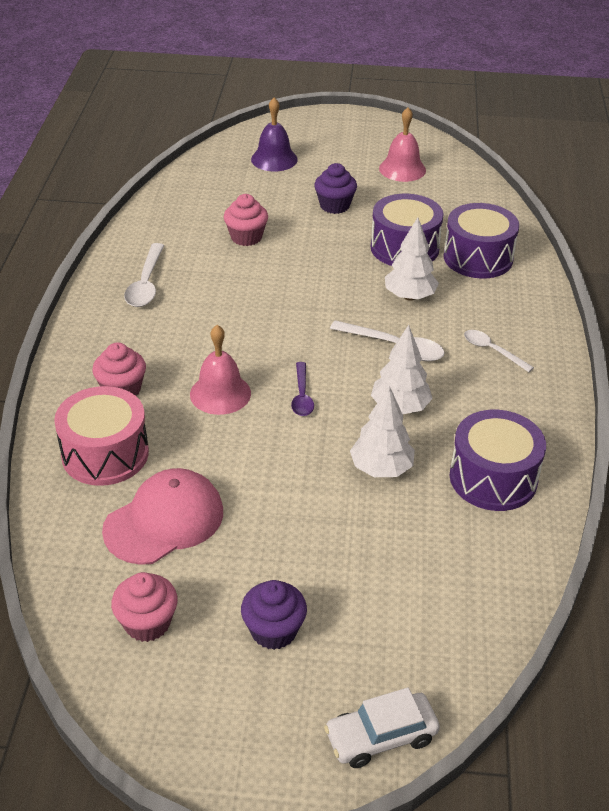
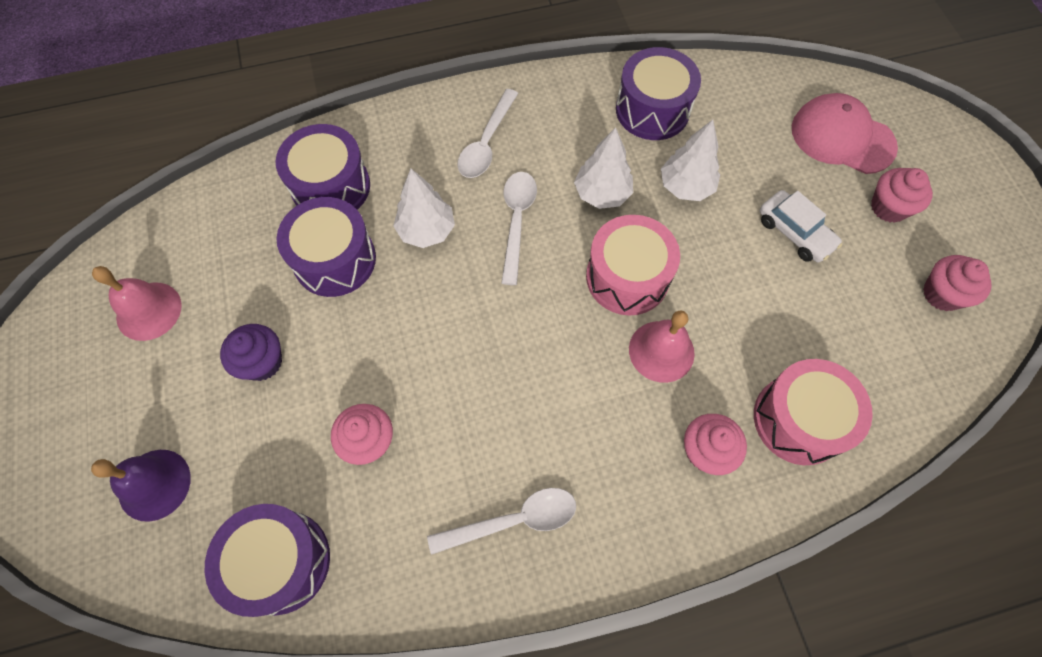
camera: 110 degrees left, 25 degrees up
(164, 520) = (841, 328): pink cap -> pink cap (842, 137)
(192, 193) = (280, 562): none -> purple drum
(274, 631) = (888, 207): purple cupcake -> pink cupcake
(302, 396) = (627, 277): purple spoon -> pink drum
(381, 737) = (921, 121): white car -> white car (794, 232)
(492, 351) = (486, 143): white spoon -> white spoon, size x1.51

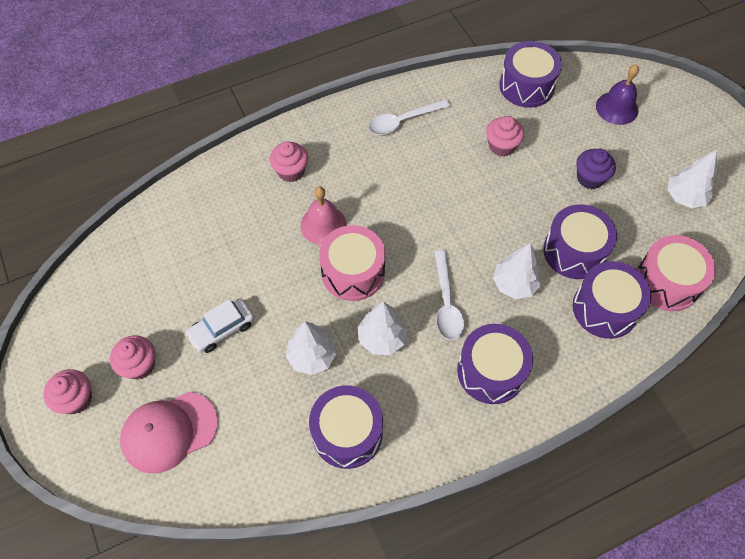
camera: 170 degrees right, 5 degrees down
(149, 311) = (684, 197): pink bell -> white tree
(486, 143) = (491, 371): white spoon -> purple drum
(794, 232) = (221, 329): white car -> white car turned 75 degrees counterclockwise
(799, 420) = (230, 197): pink drum -> pink drum (667, 282)
(842, 137) = (169, 432): pink cap -> pink cap turned 135 degrees clockwise
(942, 294) = (112, 297): pink cupcake -> pink cupcake (76, 399)

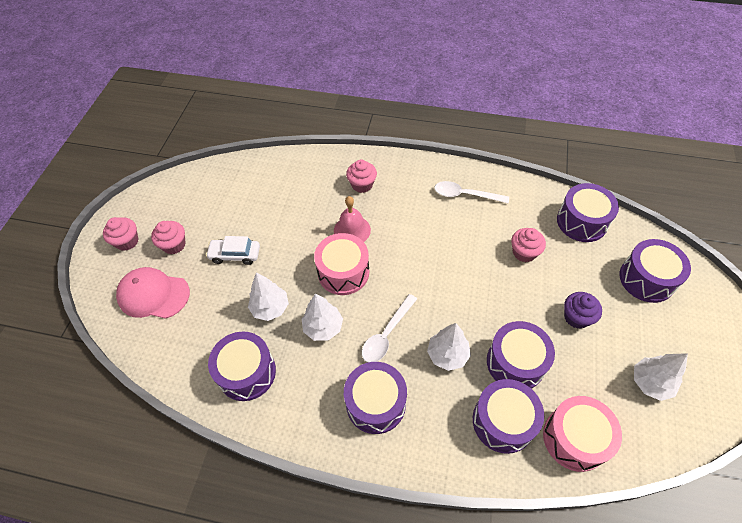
camera: 40 degrees right, 5 degrees down
(617, 108) = (646, 279): purple bell -> purple drum

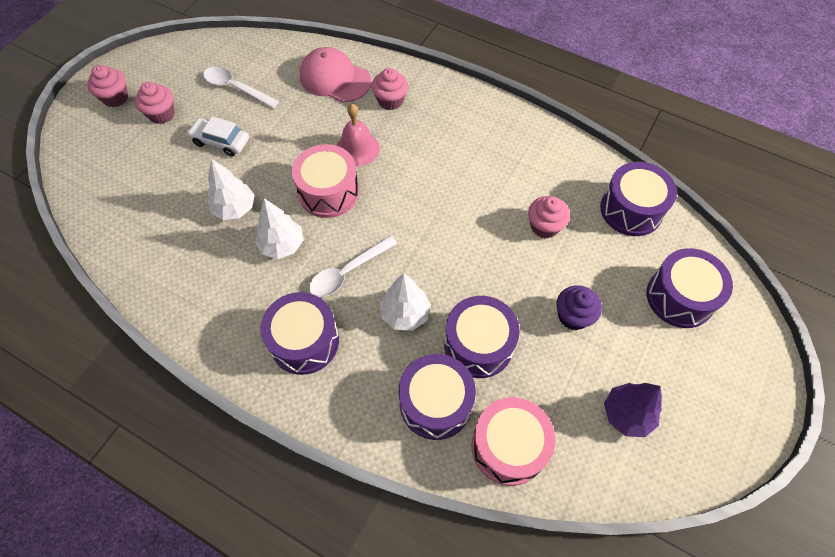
camera: 15 degrees right, 5 degrees up
(153, 295) = (120, 161): pink cap -> pink cap (335, 79)
(247, 372) = (183, 269): purple drum -> none
(465, 195) = (504, 142): white spoon -> white spoon (236, 88)
(650, 383) = (627, 414): white tree -> purple tree

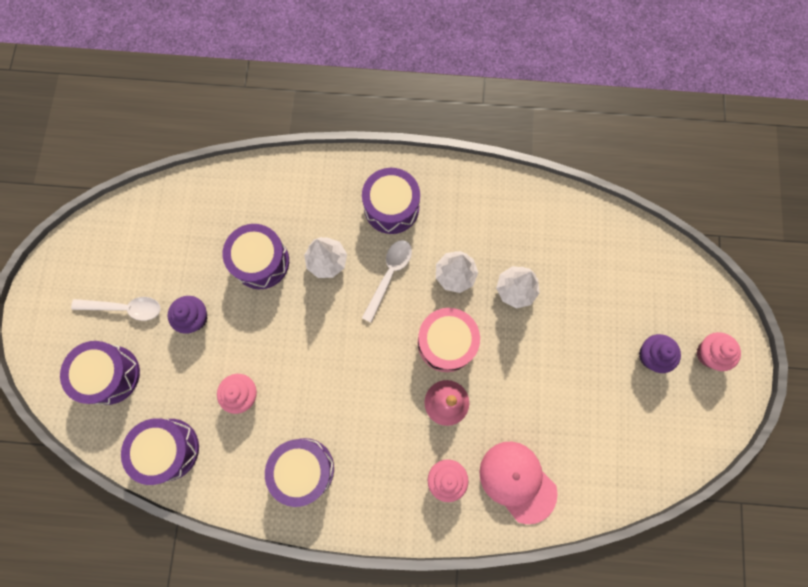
camera: 155 degrees right, 15 degrees up
(161, 114) = (651, 356): pink cupcake -> purple cupcake
(220, 141) = (575, 351): white car -> none
(236, 88) = (606, 421): white spoon -> white spoon (125, 308)
(335, 79) = (517, 481): pink cap -> pink cap turned 135 degrees counterclockwise
(435, 403) = (275, 206): purple drum -> purple drum (303, 469)
(508, 446) = (214, 199): pink drum -> none
(627, 414) = (135, 257): purple tree -> none

